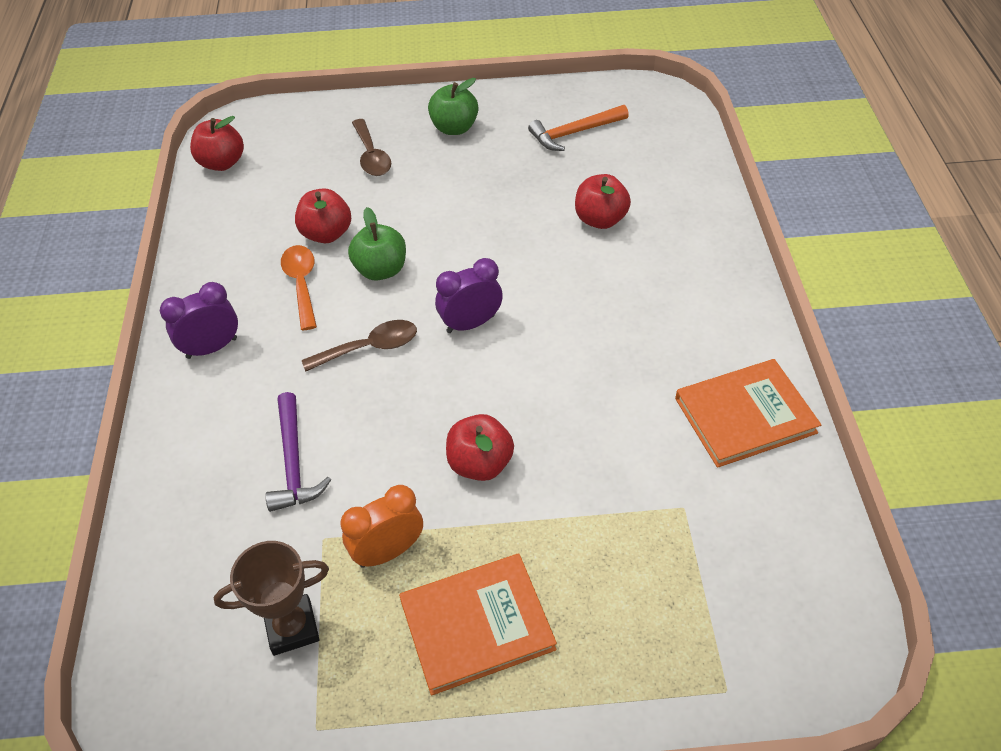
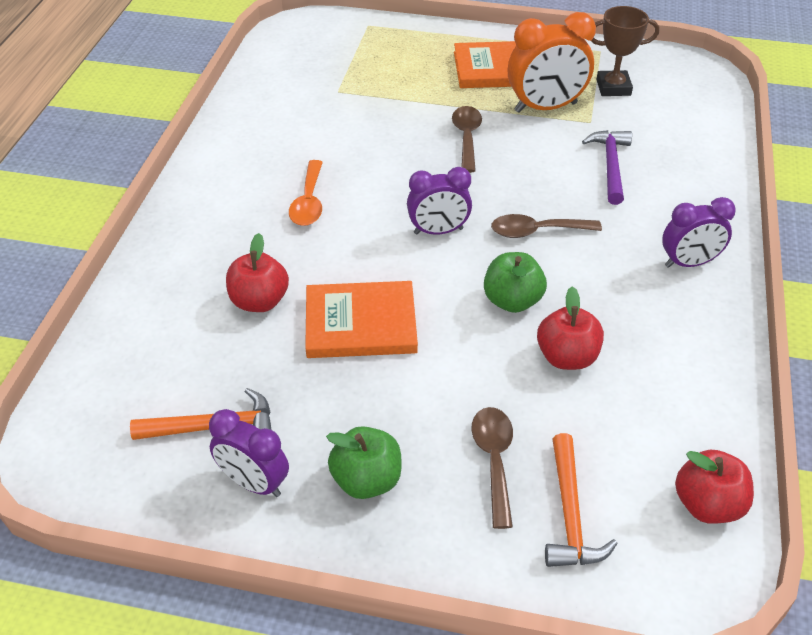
camera: 165 degrees left, 5 degrees down
(302, 284) = (598, 305): orange spoon -> orange spoon (308, 202)
(315, 139) = (570, 514): none -> orange hammer
(388, 551) = (545, 107): orange clock -> orange clock, size x1.51
(480, 463) = (467, 138): red apple -> brown spoon
(527, 112) = (254, 483): none -> purple clock
(745, 415) = (256, 126): orange book -> orange book (360, 323)

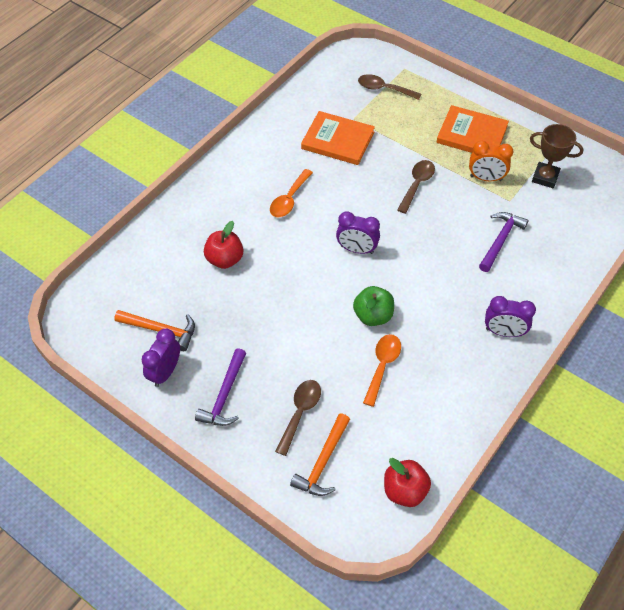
camera: 25 degrees right, 10 degrees up
(254, 483) = (165, 372): purple clock -> purple clock turned 60 degrees clockwise
(360, 323) = (274, 296): orange book -> orange book (338, 140)
(367, 480) = (224, 395): green apple -> purple hammer
(537, 231) = (419, 272): brown spoon -> brown spoon (384, 89)
(545, 107) = (486, 178): orange clock -> orange clock, size x0.66
(567, 357) = (382, 366): red apple -> orange spoon

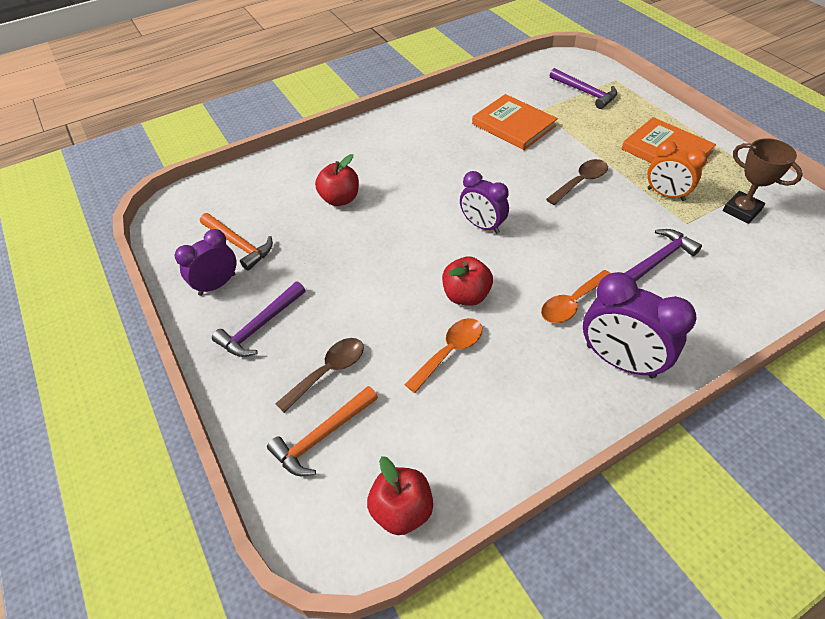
camera: 25 degrees right, 5 degrees down
(289, 199) = (435, 163): orange spoon -> orange spoon (572, 303)
(373, 316) = (466, 295): green apple -> red apple
(384, 89) = (585, 92): brown spoon -> purple hammer
(503, 332) = (620, 361): purple clock -> purple clock, size x1.51

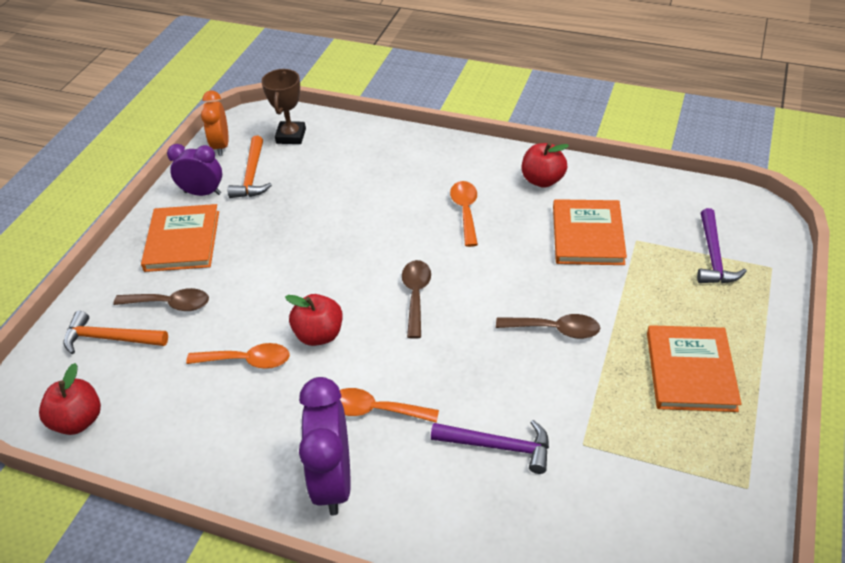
camera: 50 degrees right, 5 degrees down
(260, 326) = (182, 241): purple hammer -> orange book
(340, 199) = (357, 193): red apple -> red apple (542, 180)
(428, 160) = (465, 211): none -> orange spoon
(482, 225) = (416, 296): purple clock -> brown spoon
(665, 194) = (611, 405): orange clock -> orange clock (221, 146)
(741, 210) = (658, 484): brown trophy -> brown trophy (291, 136)

